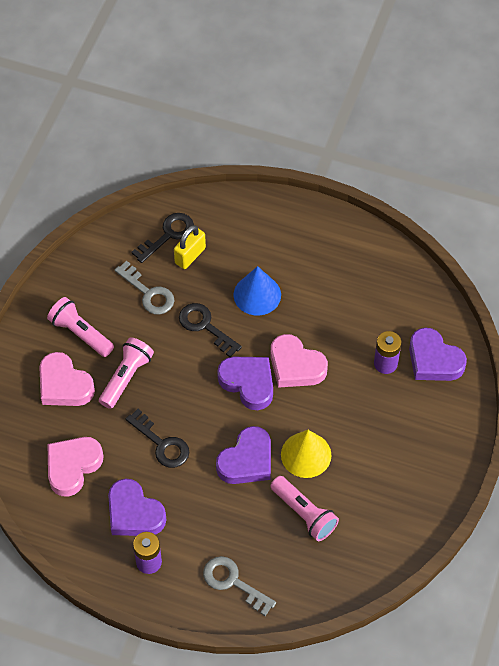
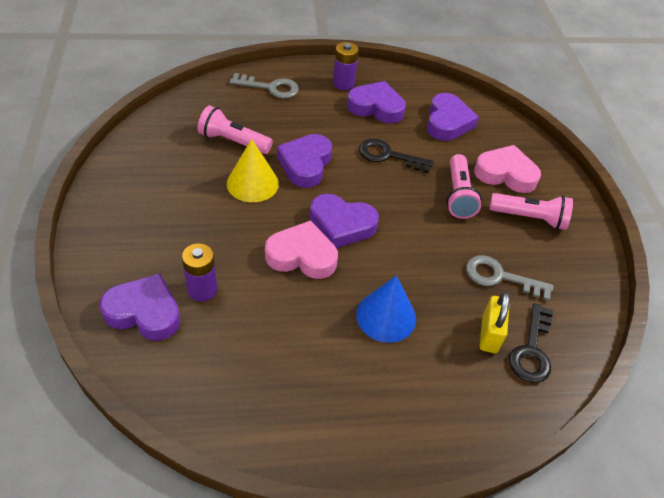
camera: 150 degrees right, 10 degrees down
(73, 466) = (447, 122): pink heart -> purple heart
(205, 326) = (419, 263): black key -> none

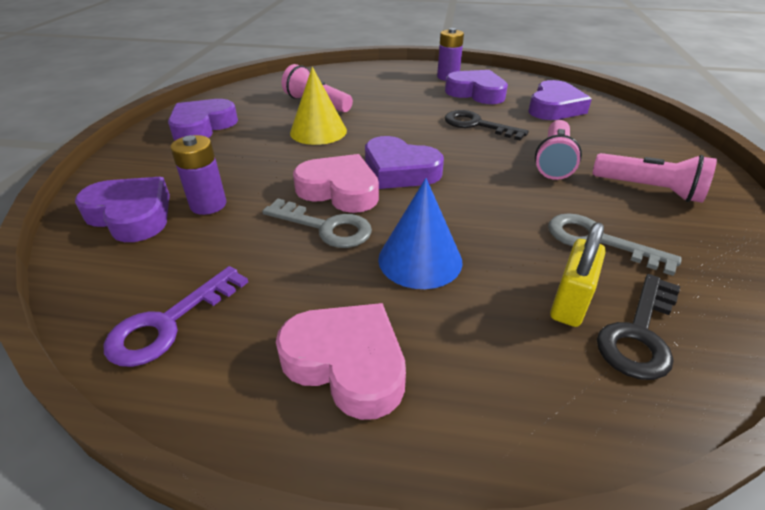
camera: 20 degrees right, 10 degrees down
(237, 403) = (169, 323): none -> purple key
(270, 88) = (374, 75): grey key -> grey key (326, 227)
(305, 164) = (382, 123): purple heart -> purple heart (202, 126)
(505, 174) = (619, 150): pink heart -> pink heart (347, 363)

